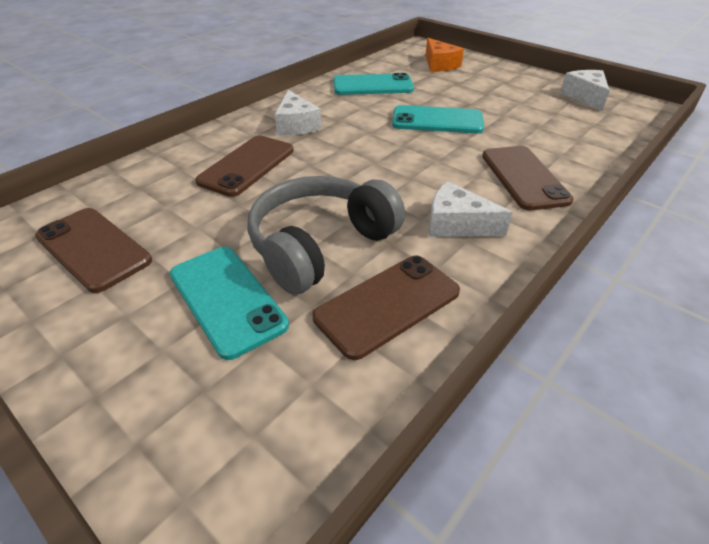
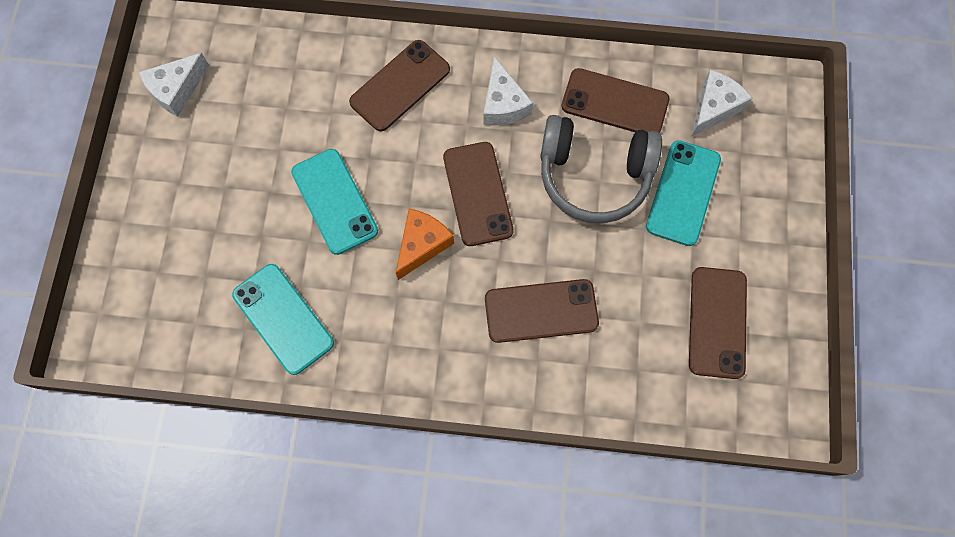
camera: 125 degrees left, 30 degrees up
(296, 125) = (437, 328): white cheese -> white cheese (714, 107)
(377, 176) = (477, 194): none -> brown phone
(439, 65) = (162, 280): orange cheese -> orange cheese (422, 245)

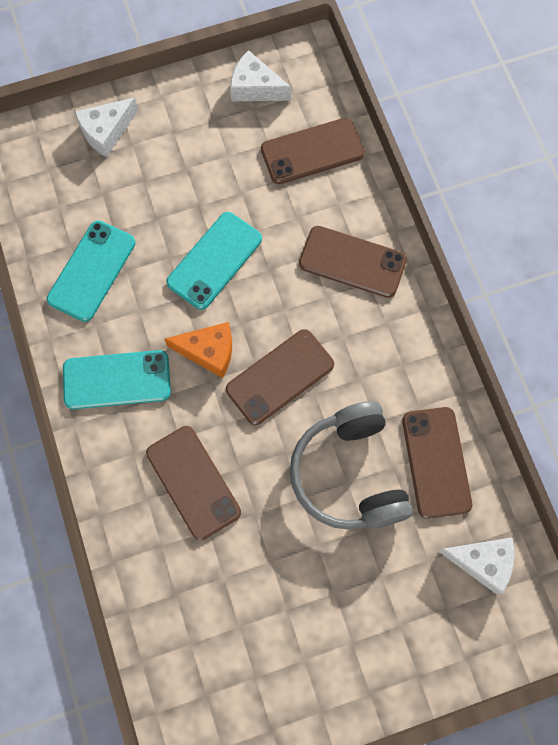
camera: 65 degrees right, 0 degrees up
(503, 104) = (381, 359): white cheese -> white cheese (106, 131)
(683, 193) = (373, 567): turquoise phone -> turquoise phone (117, 380)
(717, 322) = (255, 653): brown phone -> brown phone (312, 151)

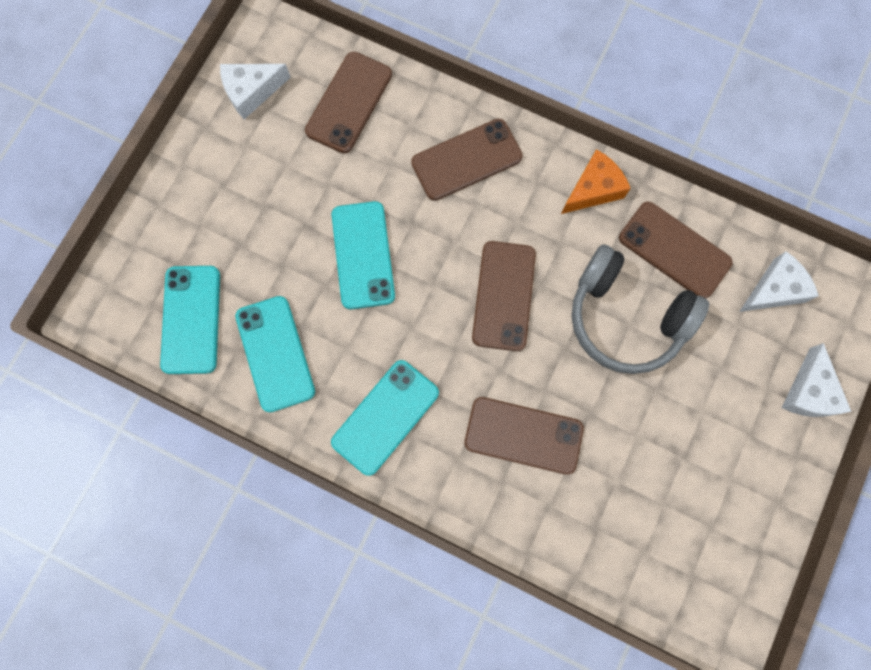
camera: 45 degrees left, 5 degrees up
(64, 200) = (191, 319): none -> turquoise phone
(106, 131) = (167, 233): white cheese -> white cheese (809, 392)
(208, 352) = (432, 328): orange cheese -> orange cheese (593, 189)

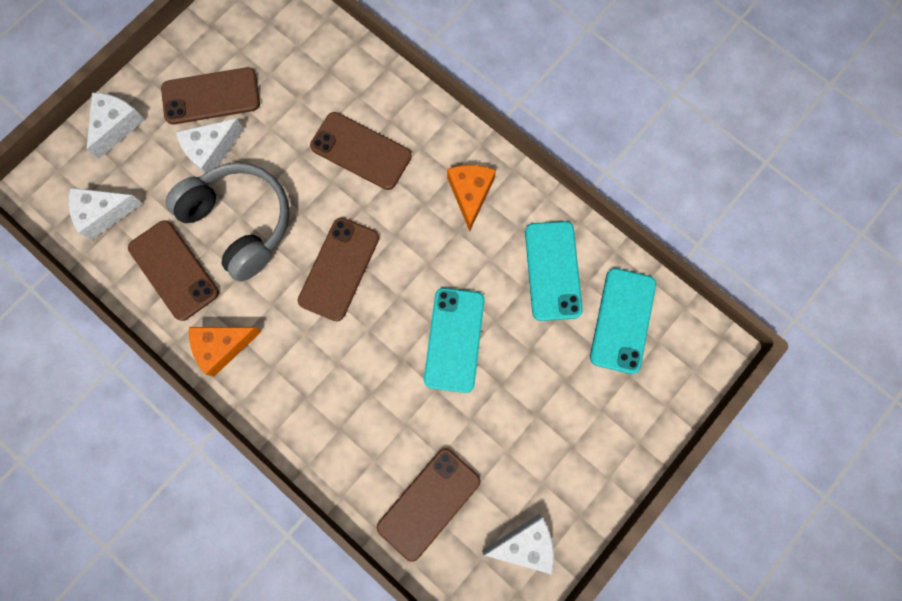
camera: 165 degrees left, 0 degrees up
(385, 417) = (470, 194): turquoise phone -> orange cheese
(466, 160) = (331, 408): brown phone -> brown phone (211, 96)
(691, 391) = (211, 150): none -> white cheese

